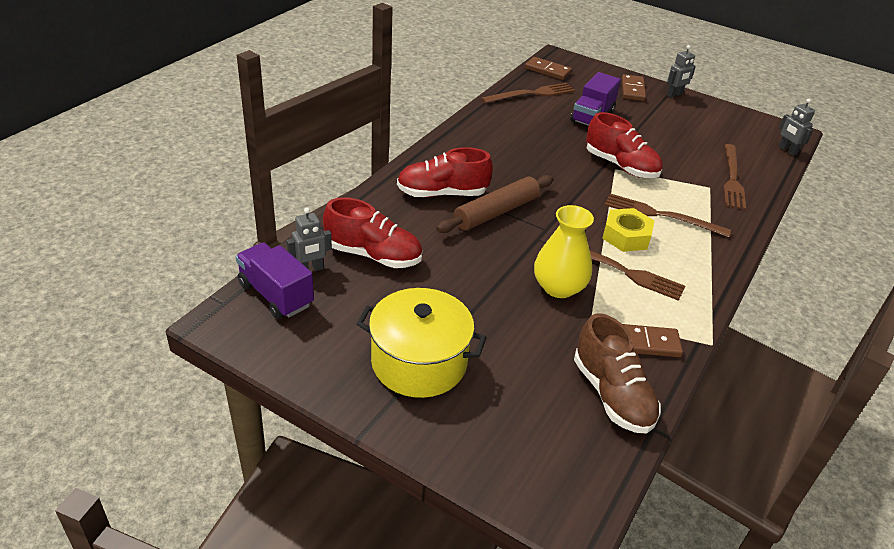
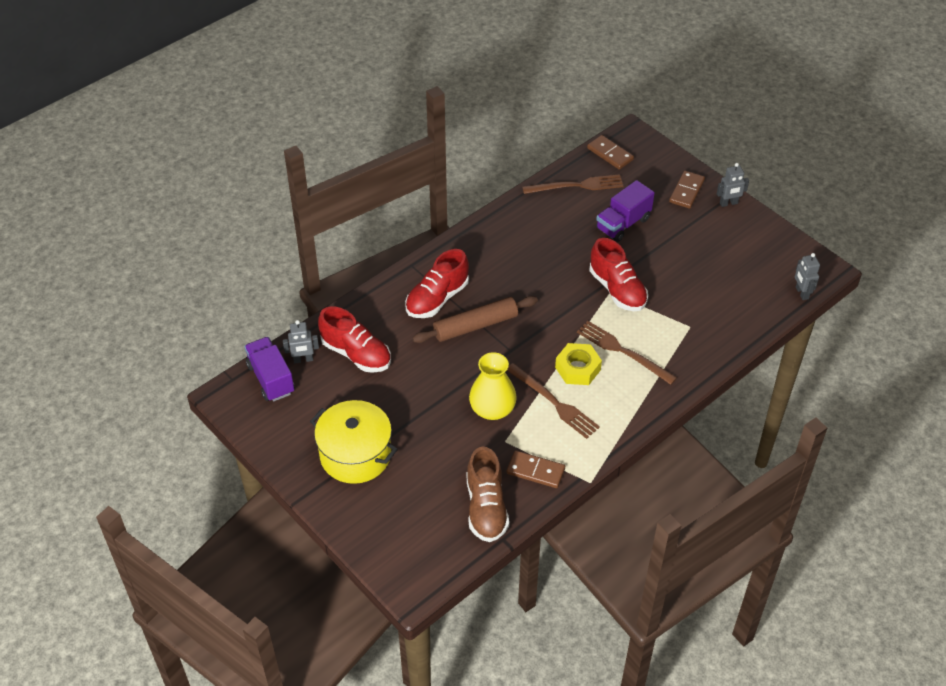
camera: 20 degrees right, 10 degrees up
(442, 193) = (437, 299): red shoe -> red shoe turned 60 degrees counterclockwise
(732, 178) = (719, 319): brown fork -> none

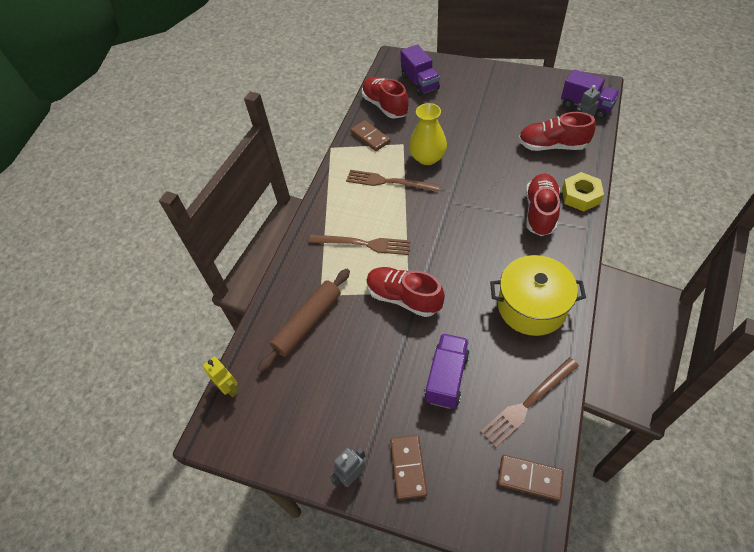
camera: 155 degrees right, 5 degrees up
(355, 455) = (487, 95): yellow pot -> yellow pot (531, 307)
(415, 521) = (420, 82): none -> purple truck
(475, 326) = (491, 206): brown rolling pin -> brown rolling pin (307, 322)
(486, 508) = (385, 106): brown shoe -> red shoe
(535, 471) = (370, 137): brown domino -> brown domino turned 60 degrees clockwise
(578, 368) = (389, 213): yellow nut -> yellow nut (580, 196)
(801, 293) = (229, 388): grey robot -> yellow robot

